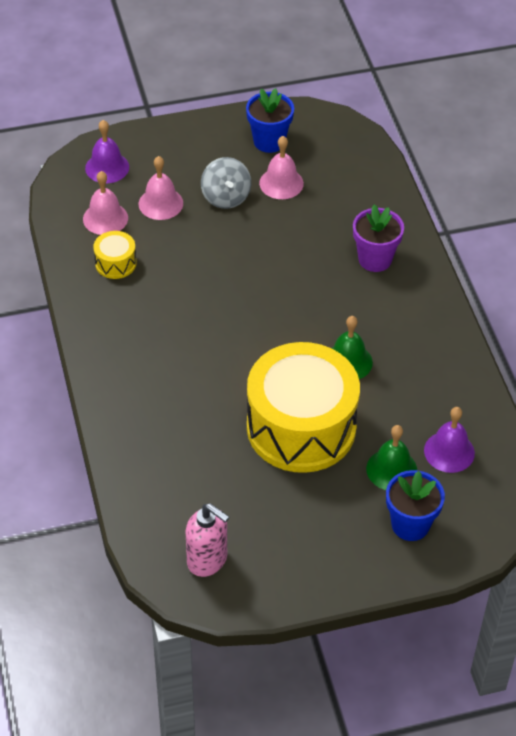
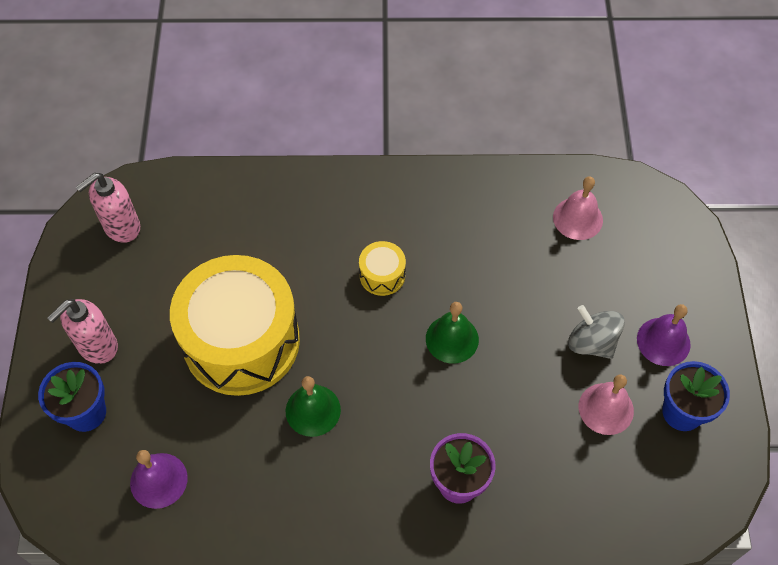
camera: 105 degrees right, 10 degrees up
(107, 167) = (657, 233): purple bell -> purple bell (663, 341)
(115, 263) = (509, 217): yellow drum -> yellow drum (382, 275)
(160, 203) = (592, 274): pink bell -> none
(226, 197) = (591, 342): grey spinning top -> grey spinning top turned 45 degrees clockwise
(343, 537) = (97, 346): none -> pink soap dispenser
(391, 469) = (158, 414): green bell -> green bell (452, 339)

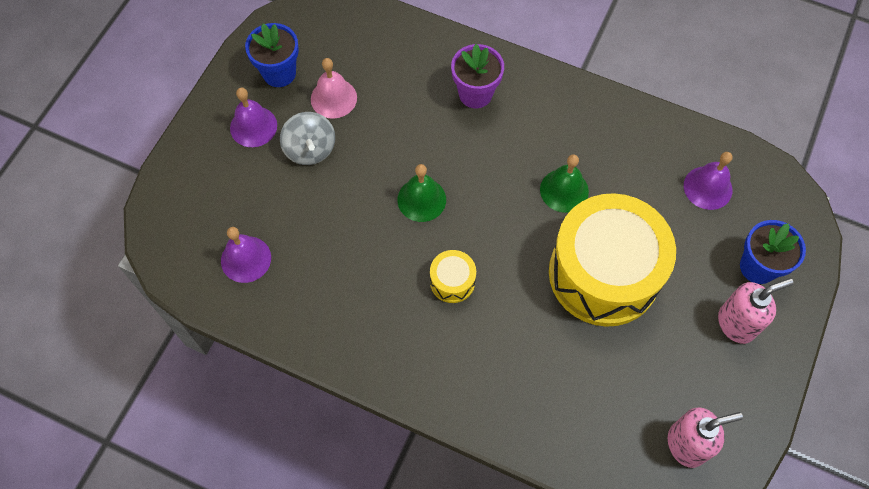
camera: 155 degrees left, 5 degrees up
(577, 218) = (246, 259): pink bell -> purple bell

